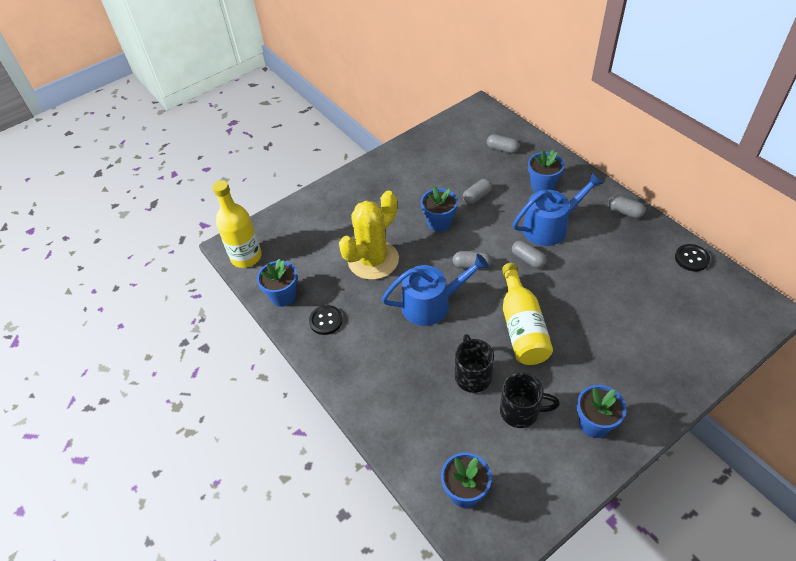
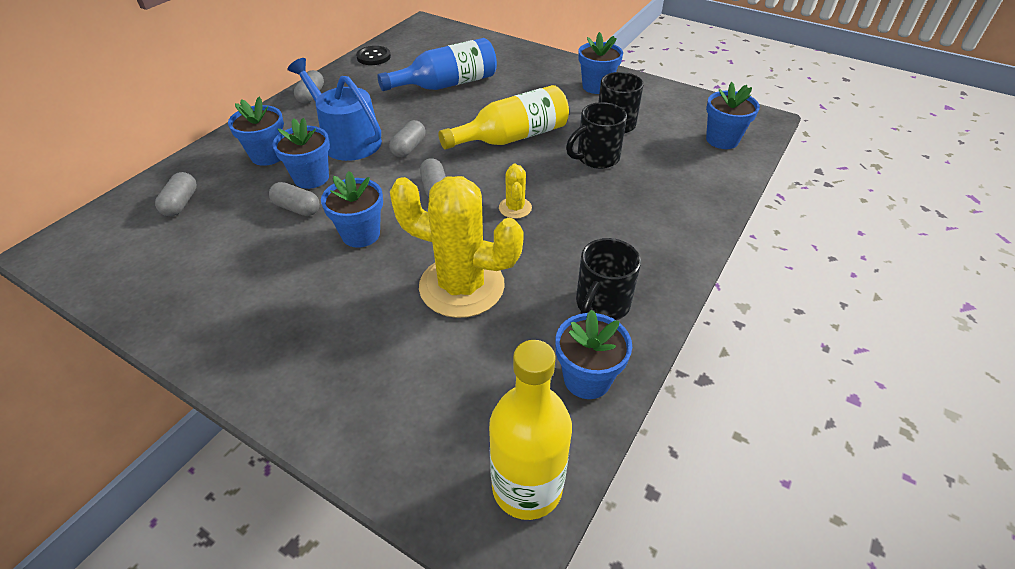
camera: 115 degrees left, 5 degrees down
(326, 321) = (601, 304): black button -> black mug
(432, 304) = (515, 208): blue watering can -> yellow cactus
(508, 205) = (311, 178): none -> blue flower pot
(625, 302) = (447, 84): none -> blue bottle

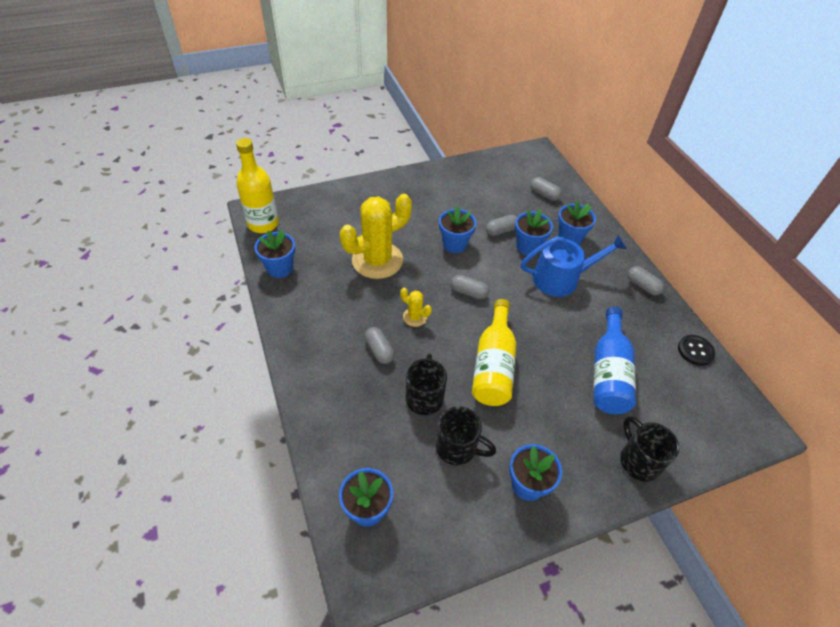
camera: 125 degrees right, 5 degrees up
(409, 148) = (526, 303): grey capsule -> grey capsule (379, 350)
(601, 304) = (308, 302): black mug -> black mug (638, 460)

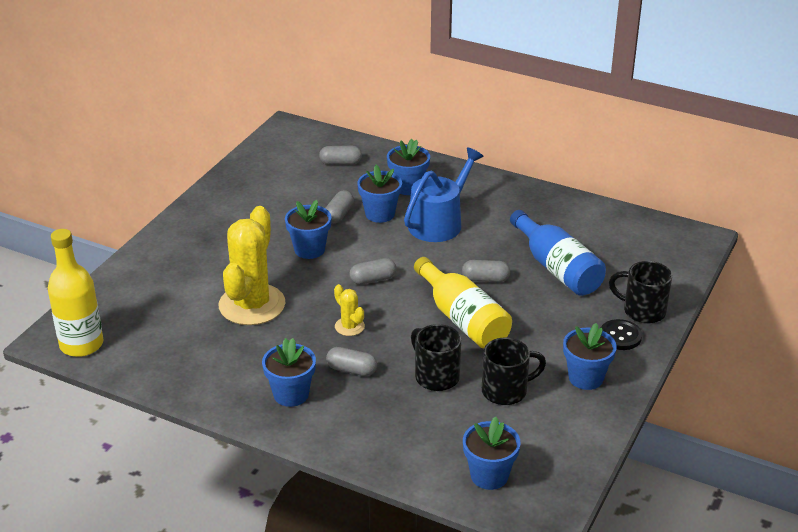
camera: 40 degrees left, 15 degrees down
(280, 268) = (159, 369): blue flower pot -> blue flower pot (291, 394)
(415, 317) = (349, 326): yellow cactus -> yellow cactus turned 60 degrees clockwise
(642, 286) = (511, 190): grey capsule -> grey capsule (485, 279)
(695, 351) = (601, 214): black button -> black button (620, 336)

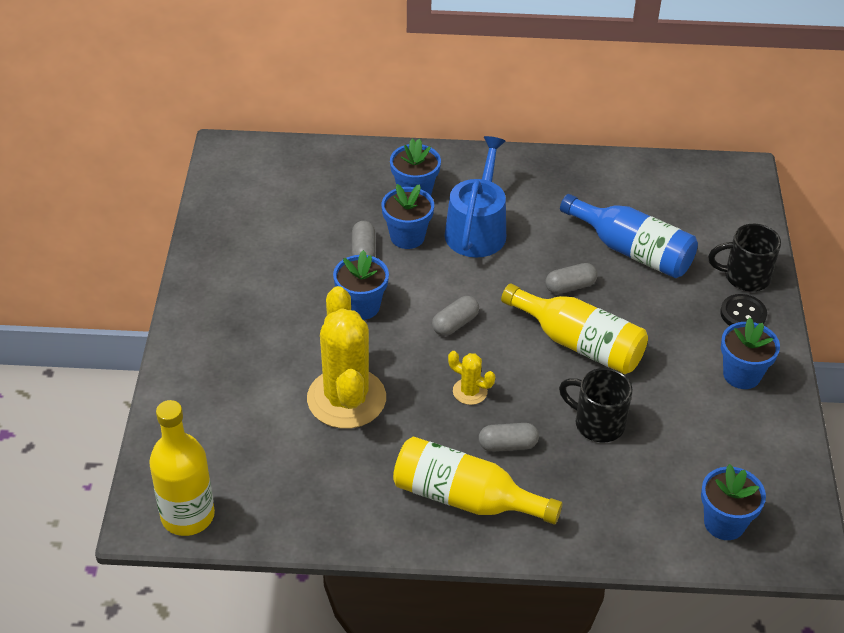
camera: 25 degrees left, 10 degrees up
(291, 394) = (465, 498): blue flower pot -> yellow bottle
(340, 163) = (320, 181): grey capsule -> none
(506, 391) = (677, 417): black mug -> none

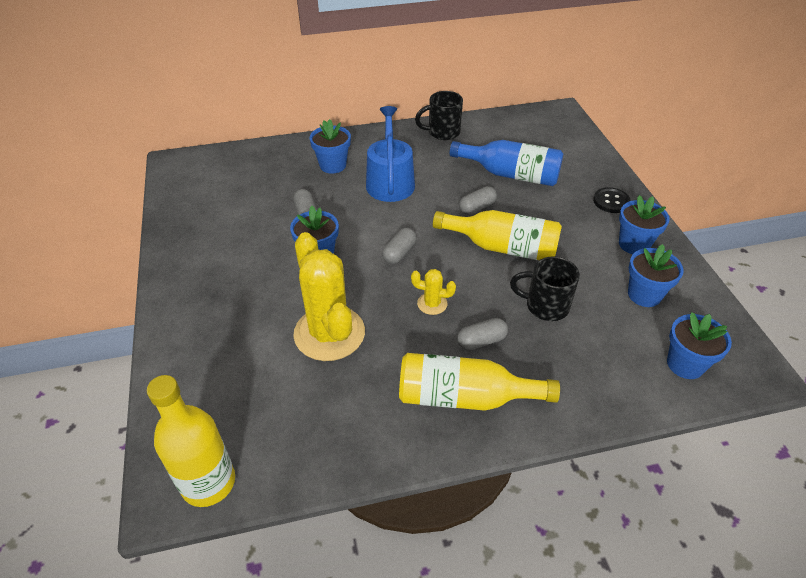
camera: 15 degrees left, 0 degrees up
(407, 237) = (338, 197): blue flower pot -> blue flower pot (644, 295)
(745, 277) = (598, 176): black mug -> black mug (442, 132)

